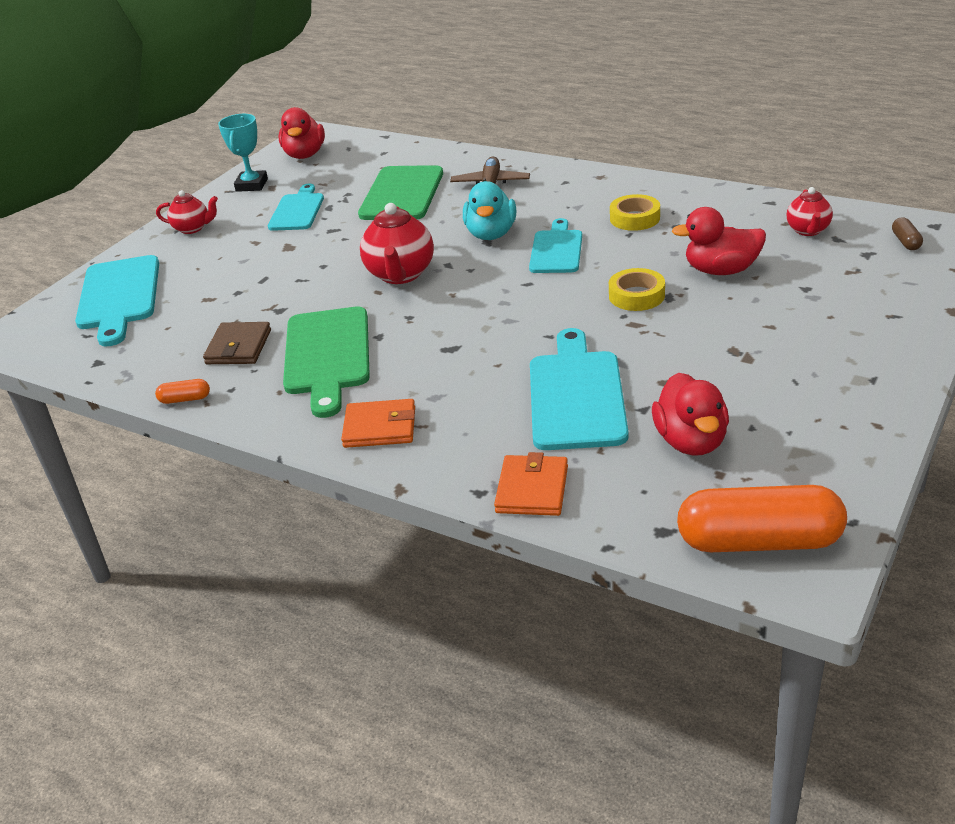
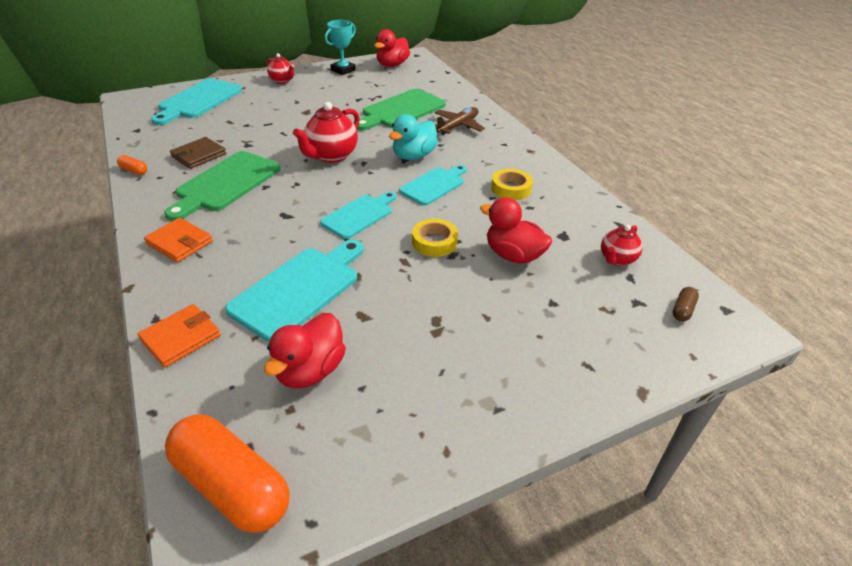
camera: 30 degrees right, 5 degrees up
(297, 210) = (341, 94): turquoise cutting board -> turquoise cutting board (359, 215)

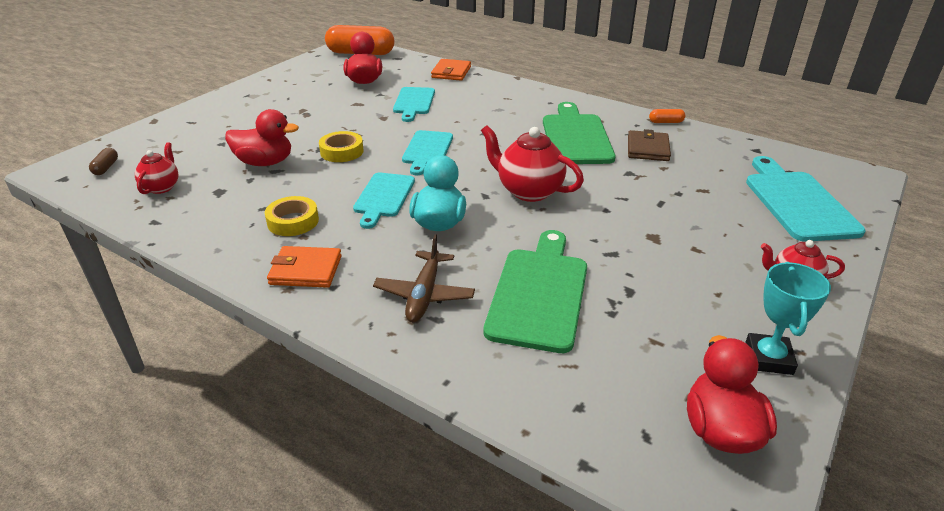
camera: 150 degrees right, 5 degrees down
(180, 242) = (531, 99): orange wallet -> orange wallet (306, 270)
(299, 289) = (414, 102): turquoise cutting board -> turquoise cutting board, size x0.65
(331, 156) = (528, 191): red teapot -> red teapot turned 60 degrees counterclockwise

